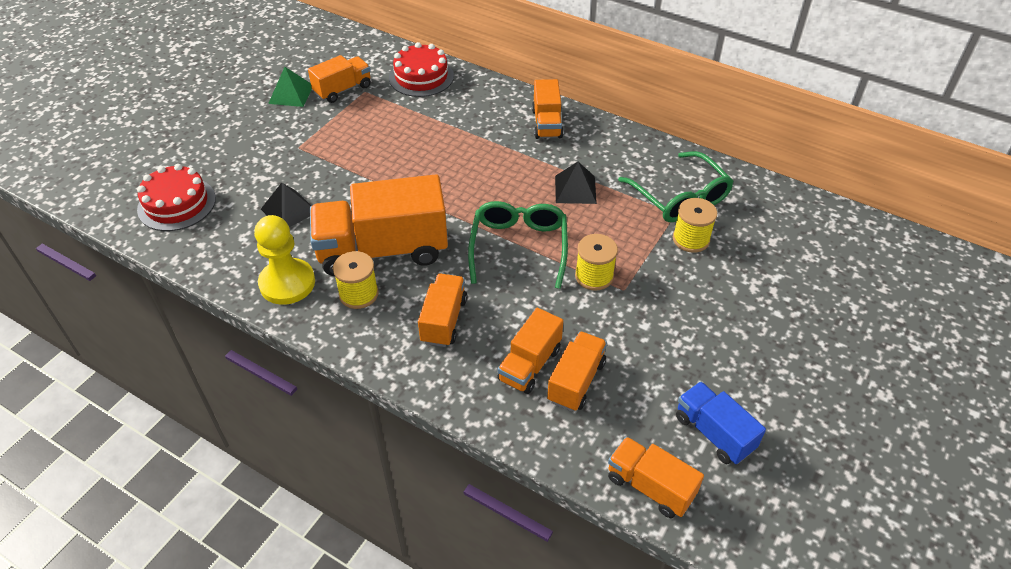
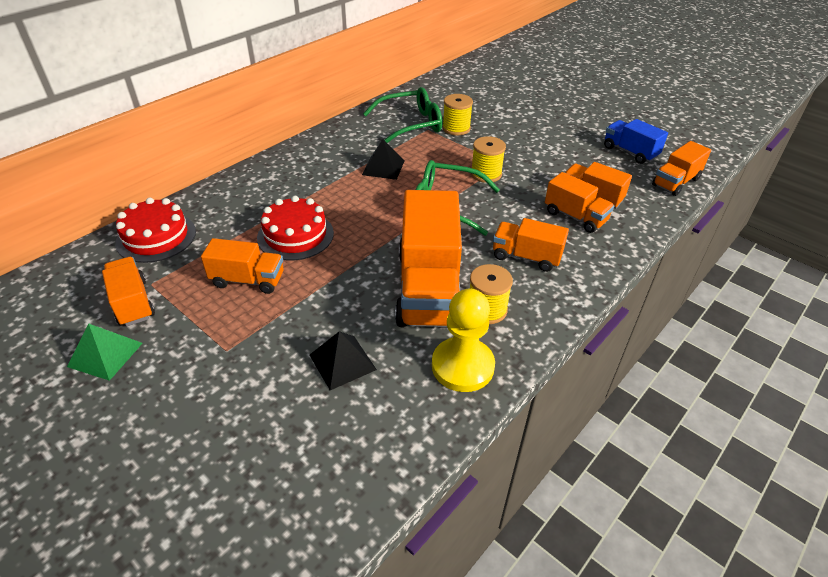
camera: 80 degrees left, 5 degrees down
(177, 204) = (283, 490): red cake -> red cake (295, 235)
(547, 123) = (288, 169): orange truck -> orange truck (248, 280)
(714, 433) = (630, 152): blue truck -> blue truck turned 75 degrees clockwise

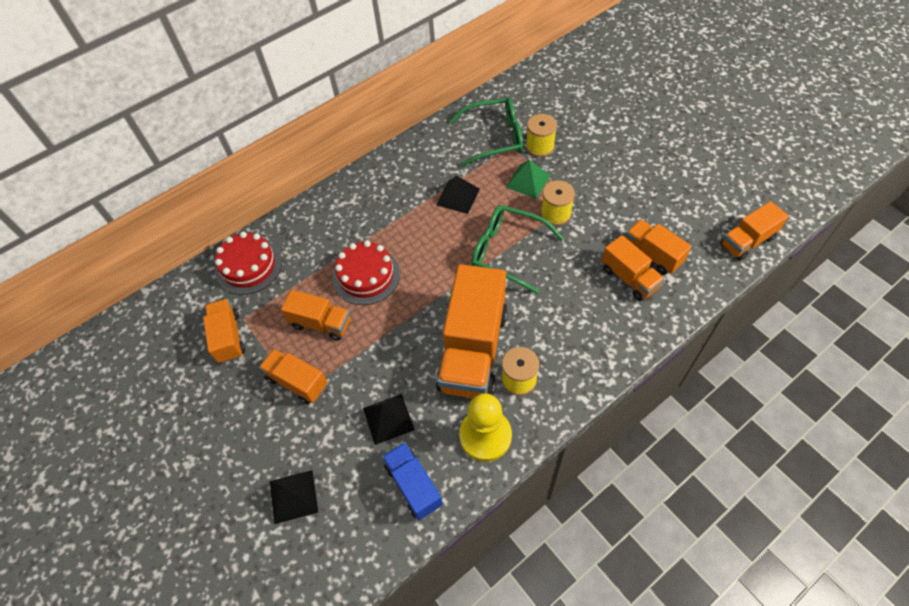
camera: 15 degrees right, 15 degrees up
(105, 354) = (207, 387): green pyramid -> green pyramid (528, 181)
(229, 459) = (293, 496): none -> black pyramid
(526, 257) = (569, 323): orange truck -> orange truck (297, 382)
(630, 152) = (712, 194): blue truck -> blue truck (413, 485)

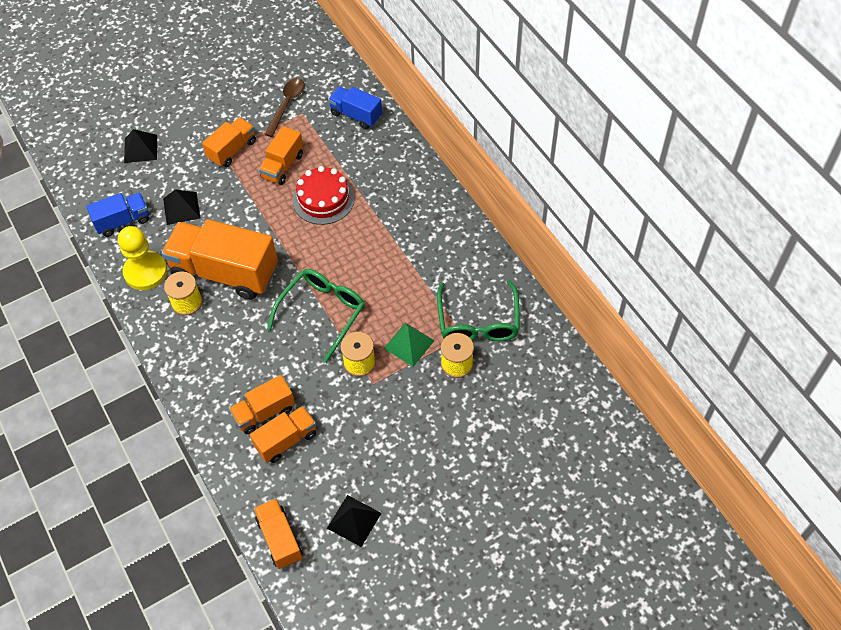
camera: 95 degrees right, 0 degrees up
(228, 337) = (287, 105): orange truck -> brown spoon
(249, 266) = (356, 115): red cake -> blue truck
(458, 197) = (401, 279): black pyramid -> black pyramid (354, 520)

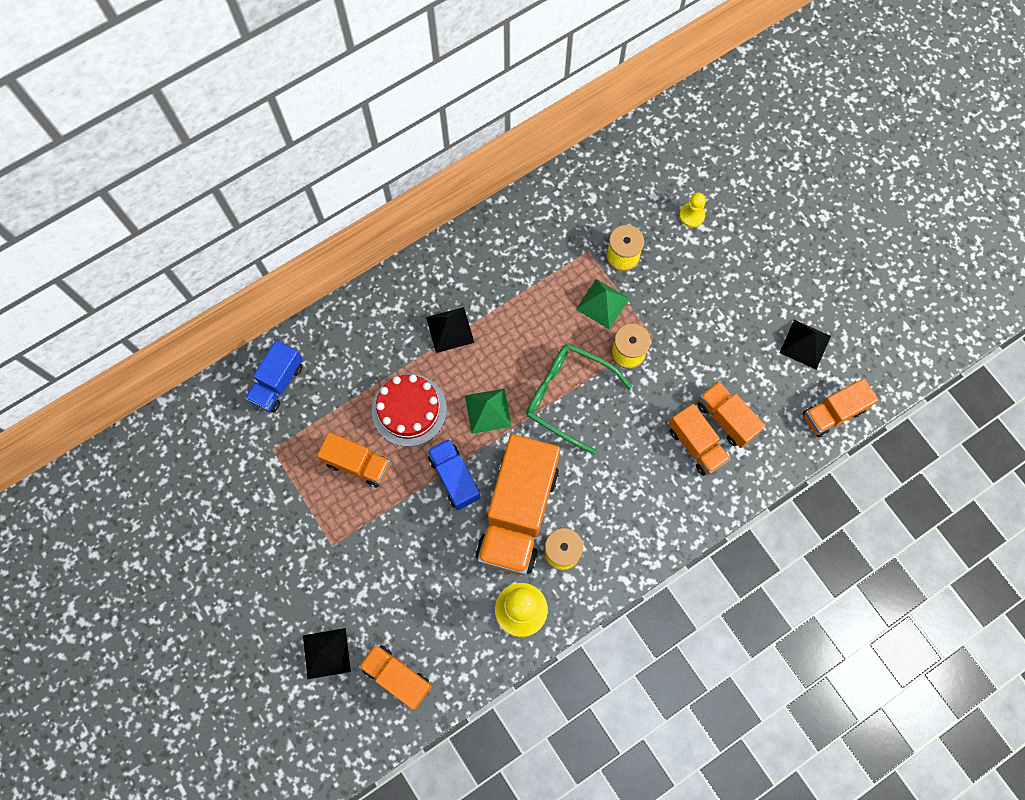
camera: 95 degrees left, 15 degrees up
(123, 221) = (445, 654): blue truck -> blue truck (454, 477)
(181, 208) = (424, 581): black pyramid -> black pyramid (450, 329)
(232, 150) = (331, 530): orange truck -> orange truck (397, 676)
(287, 105) = (257, 470): brown spoon -> none
(316, 253) = (488, 411): none -> green pyramid
(478, 321) = (570, 236): green glasses -> none
(498, 427) = (692, 215): none -> yellow pawn

